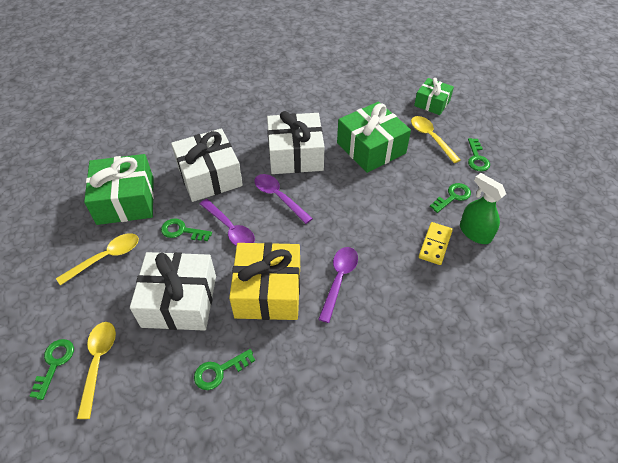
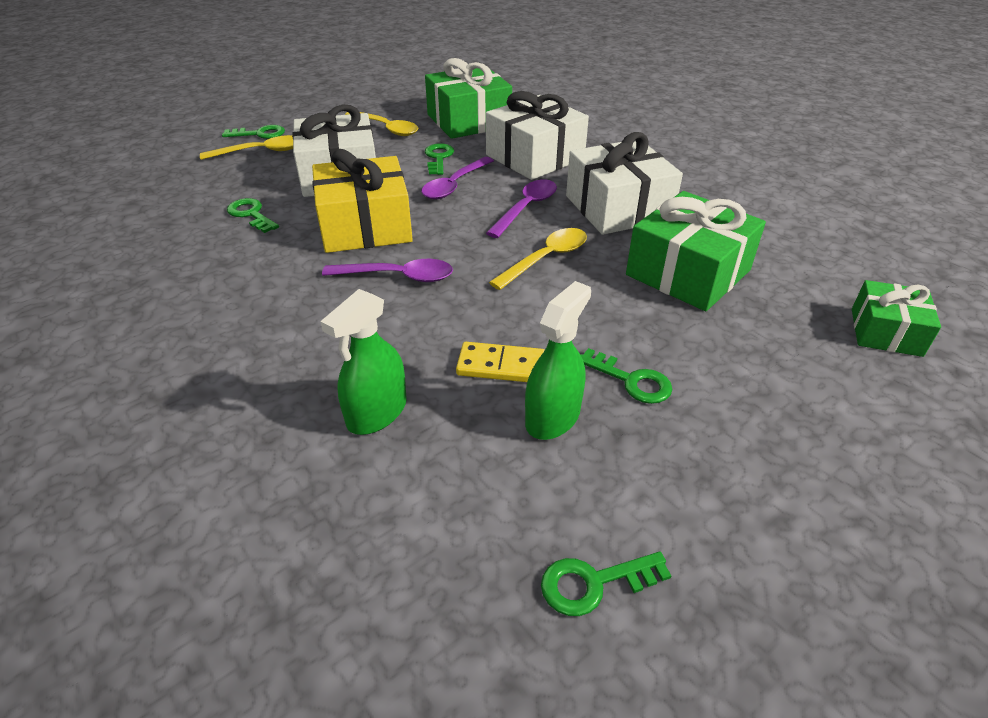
camera: 75 degrees right, 10 degrees down
(431, 138) = (775, 339): yellow spoon -> yellow spoon (546, 259)
(465, 306) = (377, 413): none -> green spray bottle
(477, 158) = (768, 410): green key -> green key (594, 583)

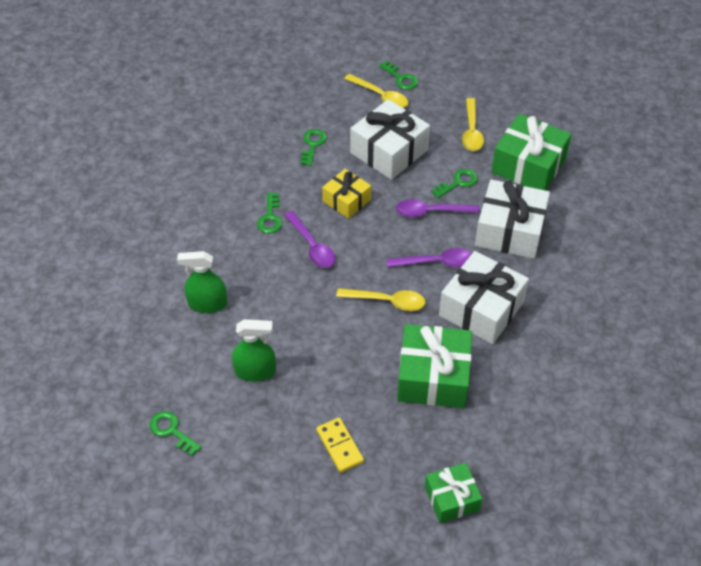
camera: 55 degrees right, 10 degrees up
(365, 226) = (346, 200): yellow gift -> yellow gift, size x0.59
(501, 366) = (275, 332): yellow domino -> yellow domino (340, 446)
(631, 380) = (307, 391): green key -> green key (270, 217)

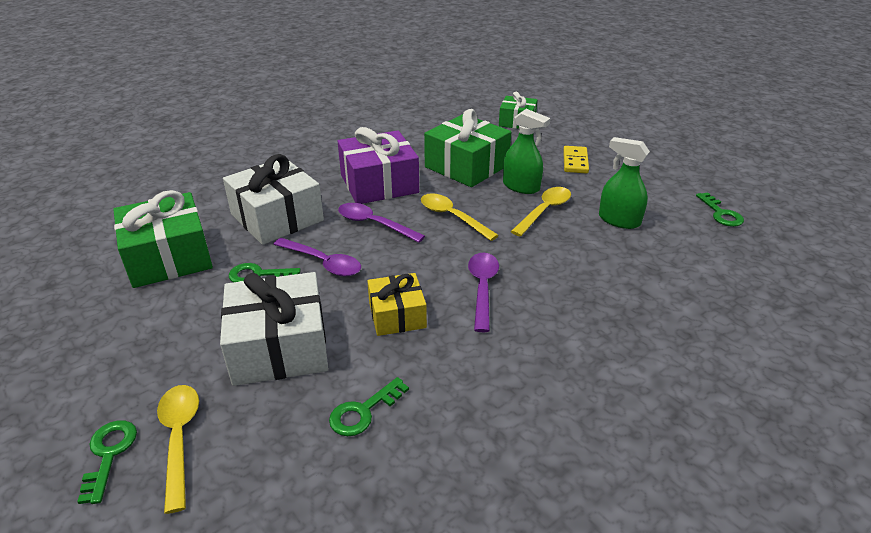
camera: 145 degrees left, 15 degrees down
(207, 304) = (643, 286): green spray bottle -> green spray bottle (521, 186)
(270, 217) = (508, 340): green key -> none
(471, 131) = (157, 320): yellow spoon -> yellow spoon (544, 211)
(481, 309) = (379, 184): white gift -> purple gift

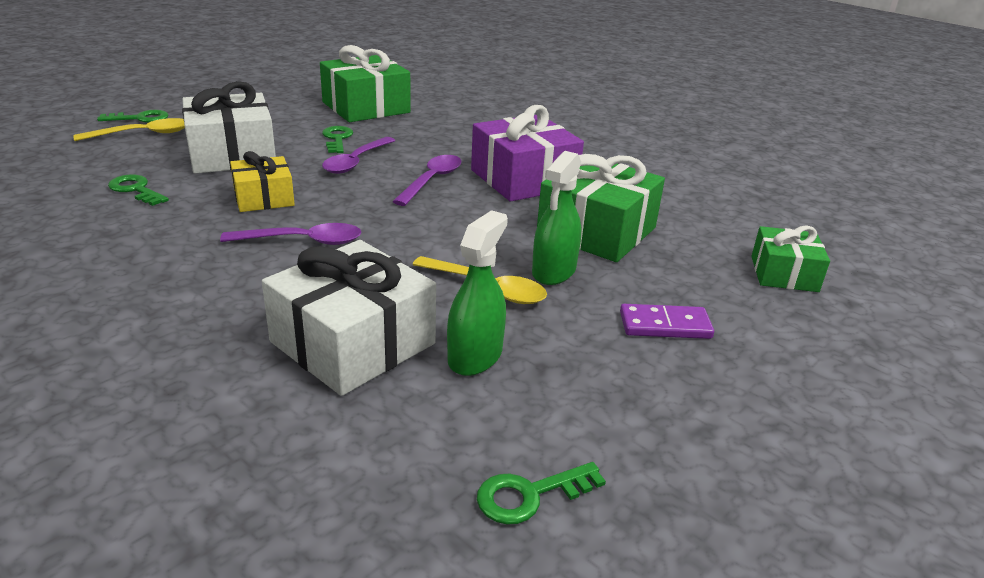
camera: 80 degrees right, 5 degrees down
(277, 217) = (436, 137): white gift -> white gift (353, 342)
(452, 217) = (455, 223): yellow spoon -> none
(575, 162) = (665, 325): yellow domino -> purple domino

